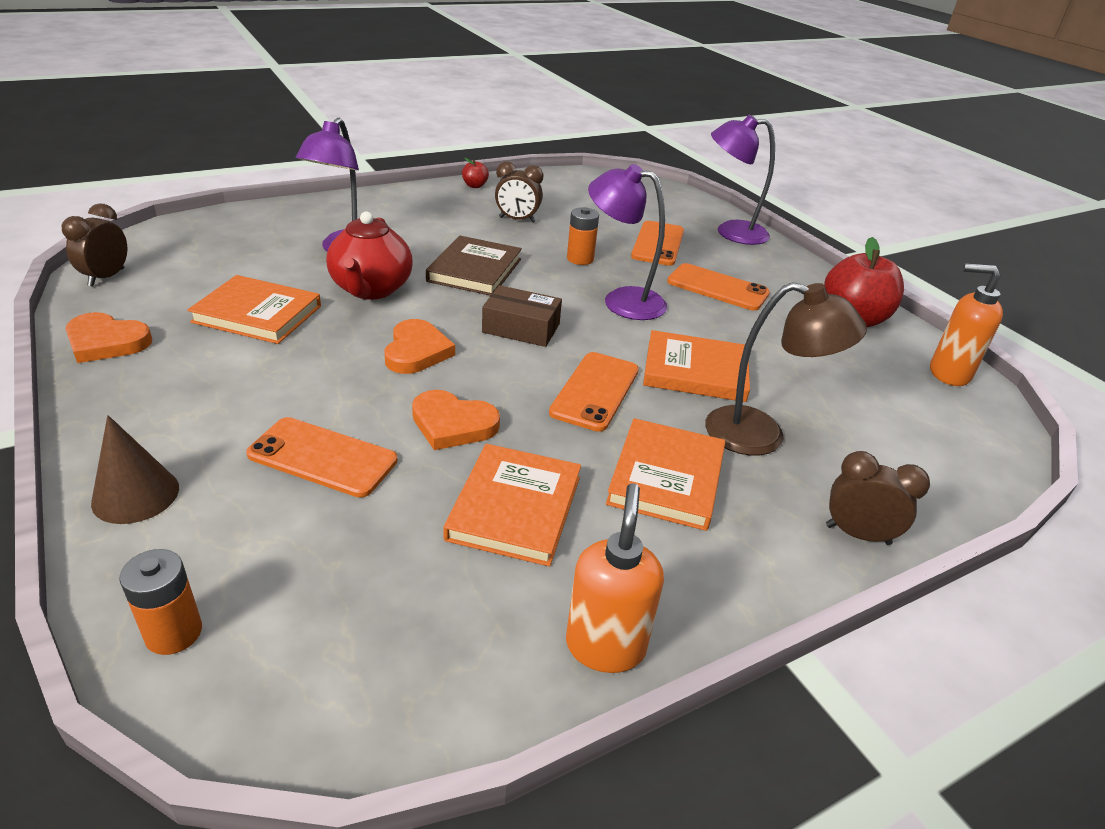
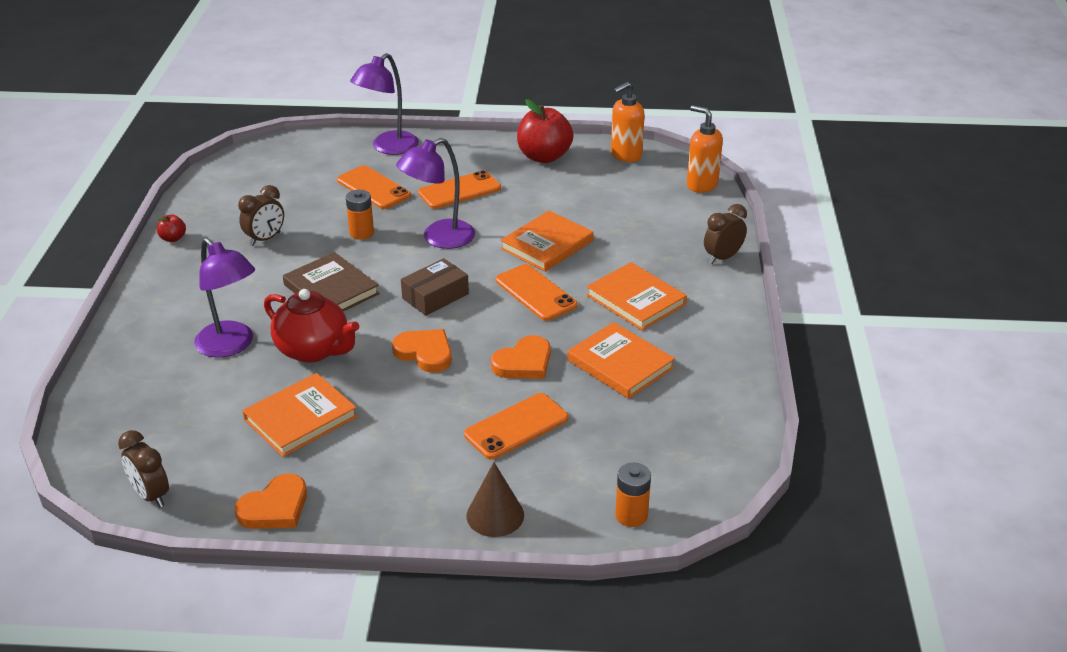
camera: 55 degrees left, 0 degrees up
(605, 646) = (737, 369): orange soap dispenser -> orange soap dispenser (701, 185)
(761, 435) = (626, 250): brown lamp -> none

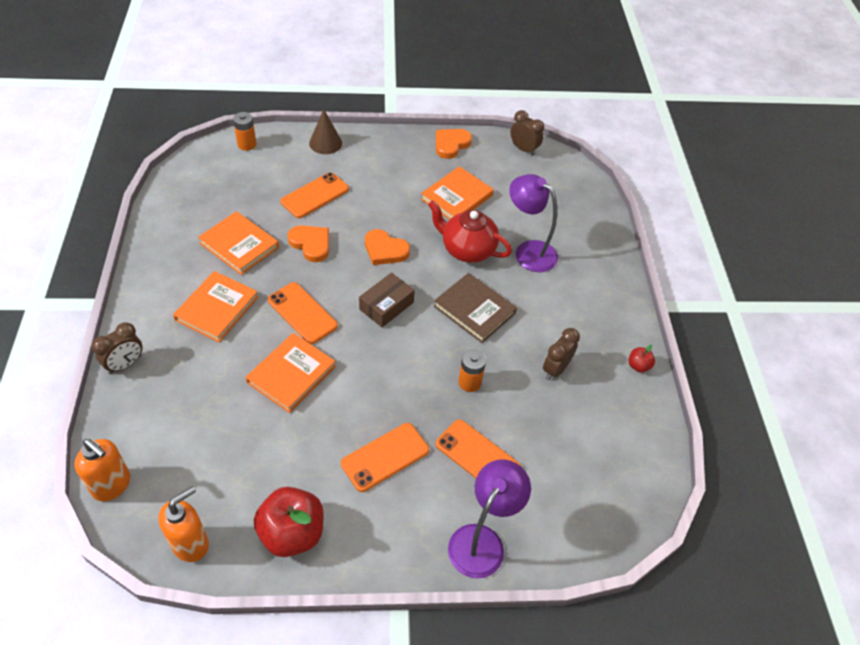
camera: 170 degrees right, 15 degrees up
(439, 238) = (395, 378): purple lamp -> none
(524, 362) = (311, 244): orange heart -> orange heart turned 90 degrees clockwise
(636, 300) = (217, 308): orange book -> orange book turned 75 degrees clockwise

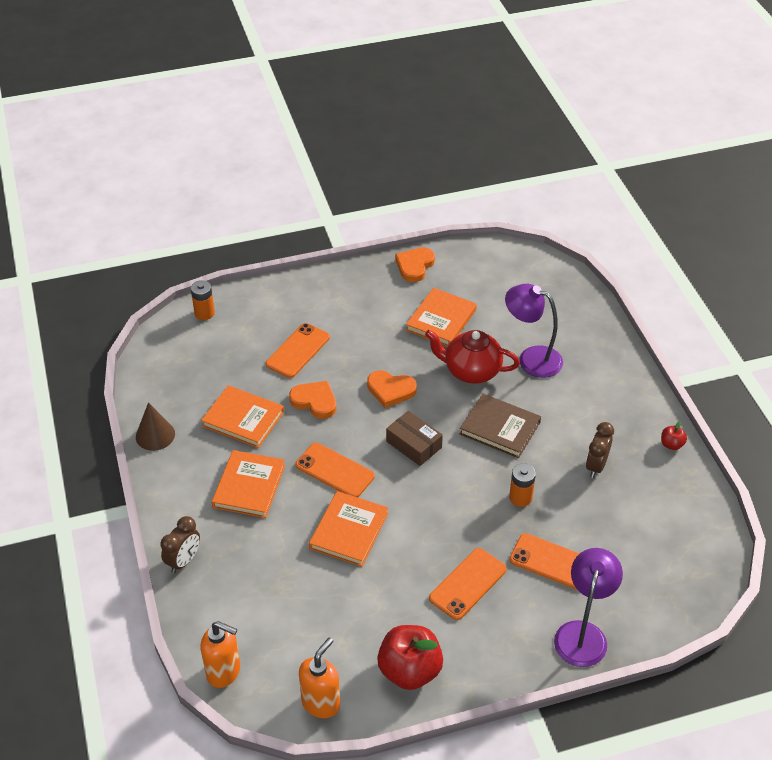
camera: 10 degrees left, 5 degrees down
(325, 143) = (285, 293): brown cone -> brown cone (155, 435)
(386, 306) = (414, 444): brown box -> brown box turned 75 degrees counterclockwise
(523, 149) = (489, 255): brown clock -> none

